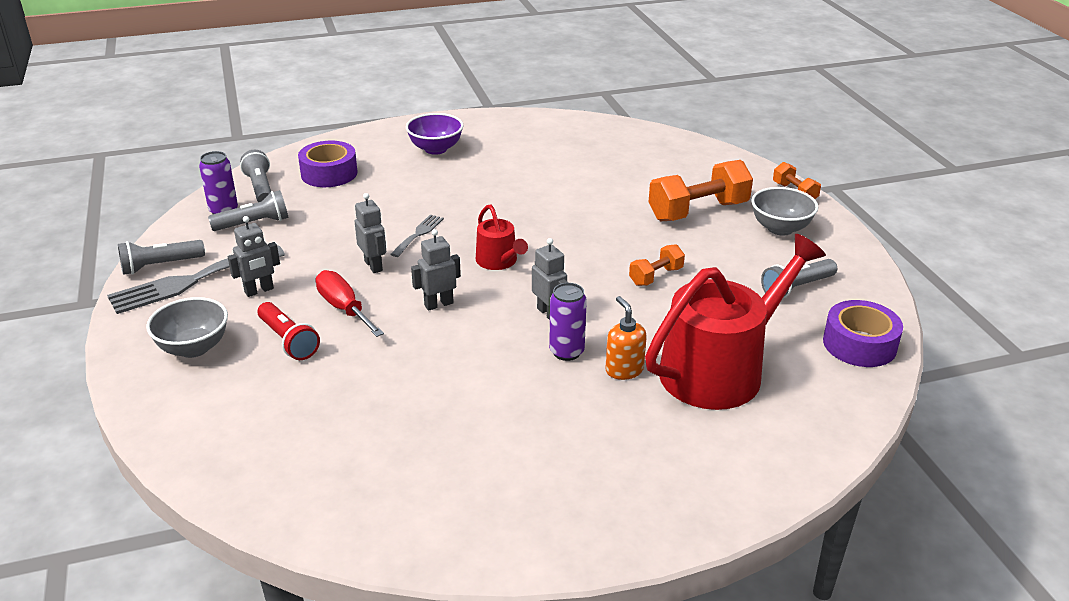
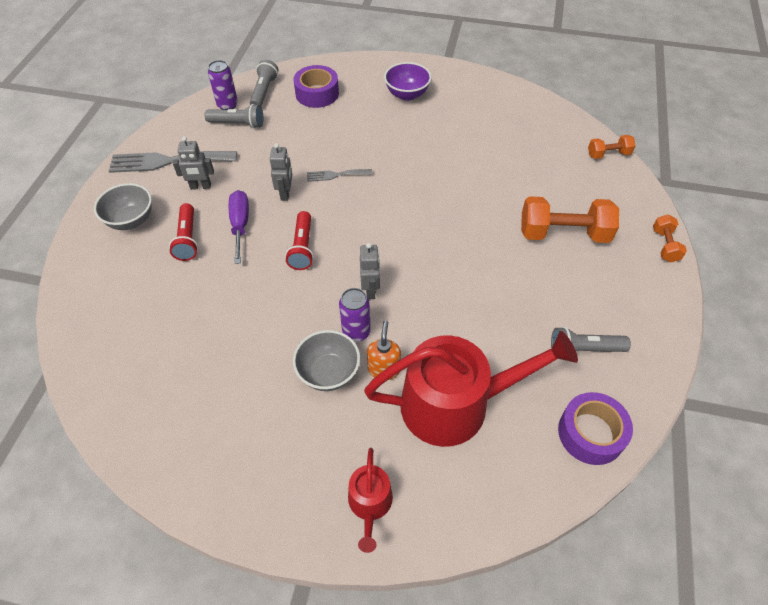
camera: 30 degrees right, 20 degrees up
(160, 266) = (159, 140): grey flashlight -> none
(344, 308) = (240, 225): red screwdriver -> purple screwdriver
(418, 234) = (336, 175): grey fork -> grey fork turned 150 degrees counterclockwise
(438, 304) = (302, 247): grey robot -> red flashlight
(499, 261) = (372, 224): red watering can -> red watering can (370, 504)
(656, 276) = (477, 288): orange dumbbell -> orange dumbbell (608, 154)
(780, 228) = (620, 280): grey bowl -> grey bowl (328, 373)

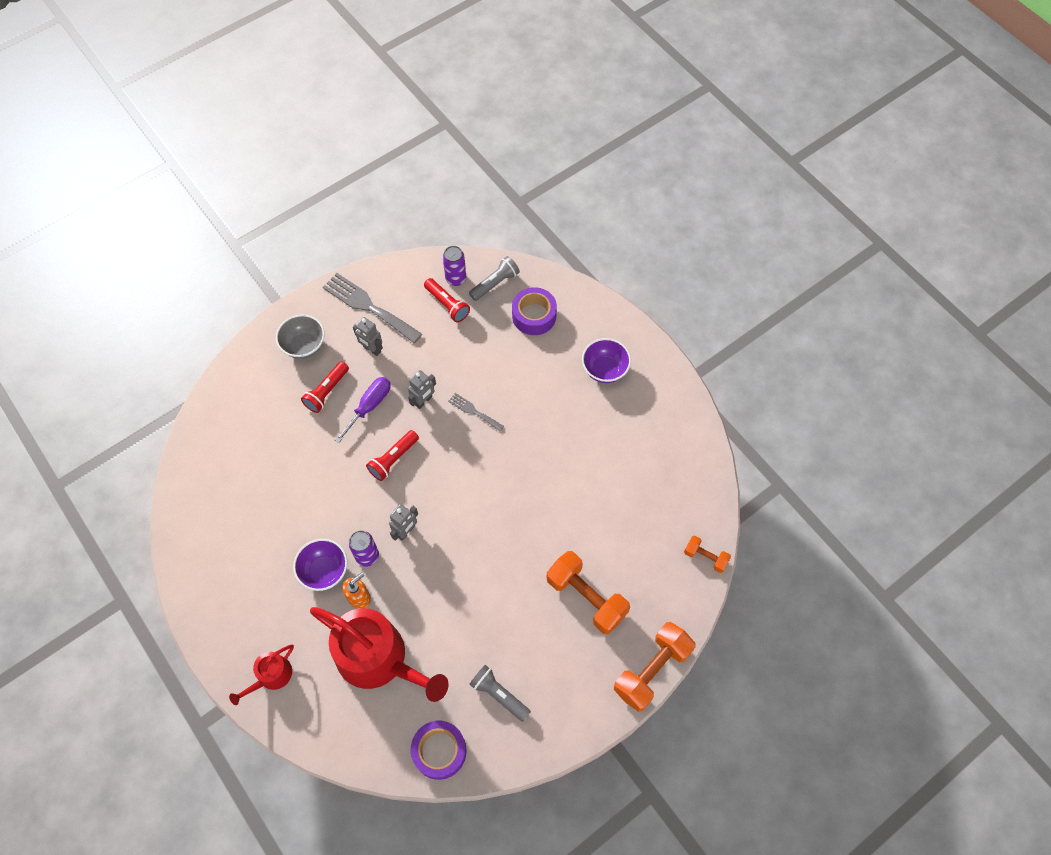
camera: 40 degrees right, 10 degrees up
(238, 124) = (447, 304): grey flashlight -> red flashlight
(328, 373) = (324, 571): grey bowl -> purple bowl
(665, 245) = (652, 670): orange dumbbell -> orange dumbbell, size x1.90

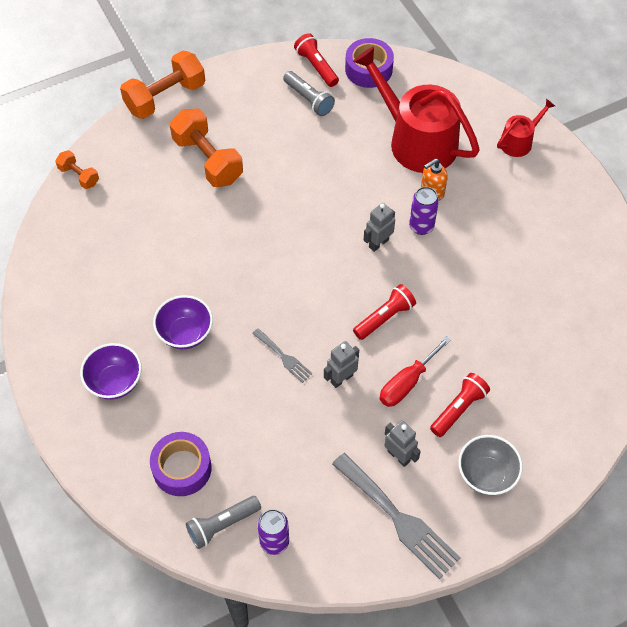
camera: 170 degrees left, 5 degrees down
(324, 571) = (466, 219): purple bowl -> purple bowl (185, 333)
(370, 406) = (407, 383): purple screwdriver -> red screwdriver
(447, 304) = (292, 503): red flashlight -> red flashlight (316, 66)

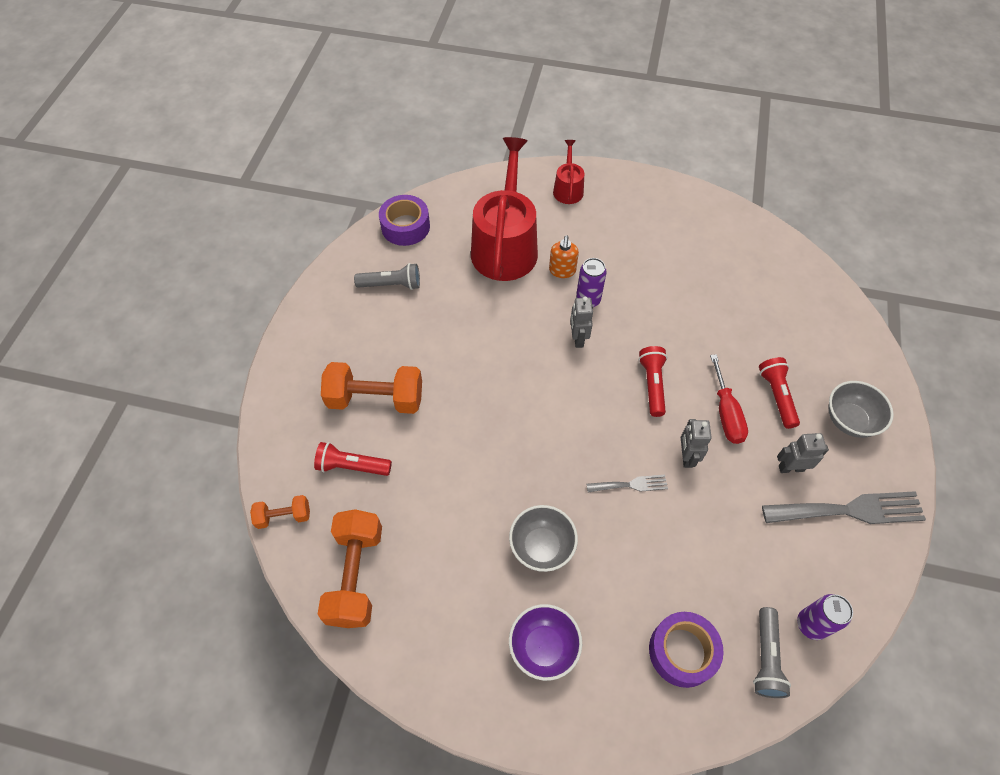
camera: 50 degrees left, 0 degrees up
(165, 97) = (274, 384): orange dumbbell -> orange dumbbell (355, 575)
(185, 333) = (541, 547): purple bowl -> grey bowl
(316, 66) = (365, 257): red flashlight -> red flashlight (352, 466)
(416, 140) = (505, 246): red watering can -> red watering can turned 105 degrees clockwise

